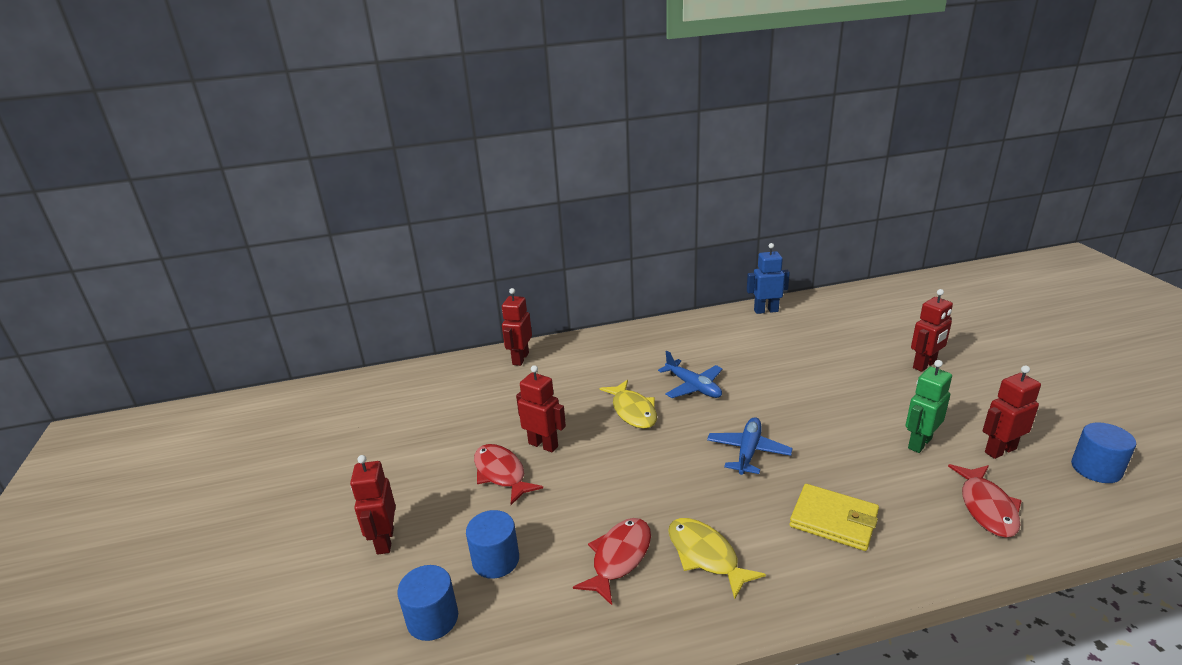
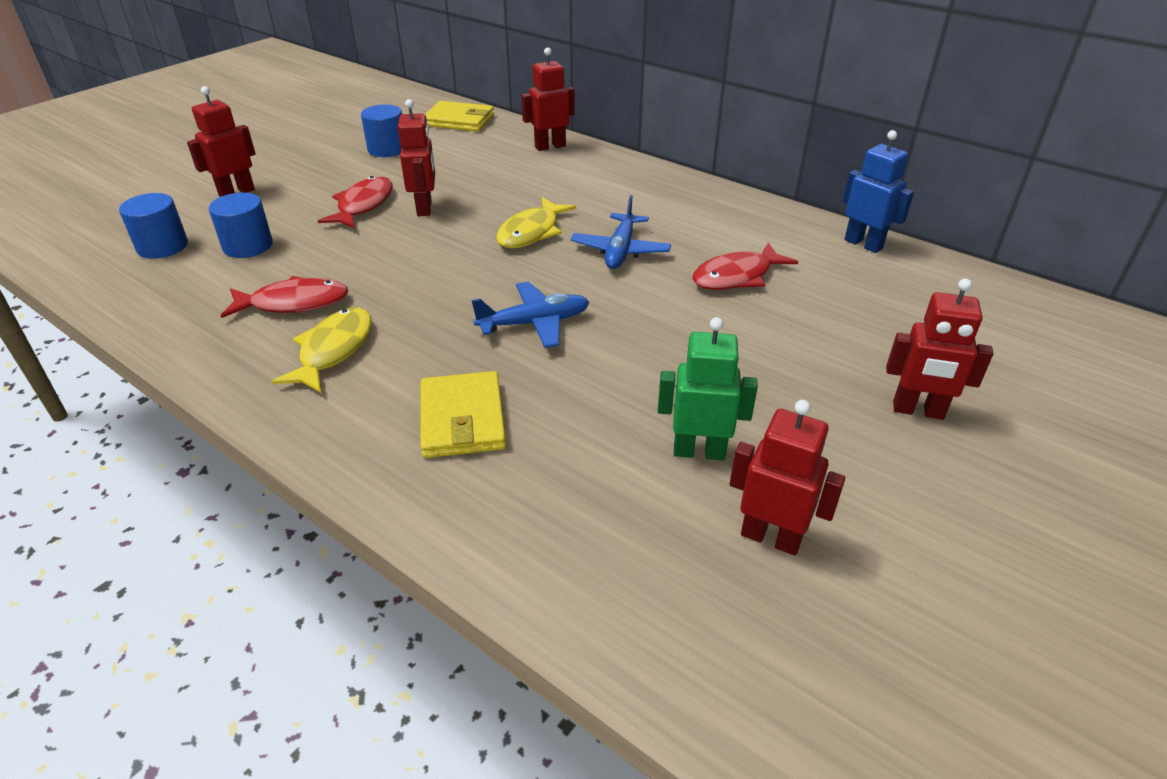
camera: 50 degrees right, 10 degrees up
(420, 380) = (459, 120): none -> yellow wallet
(987, 507) = (608, 549): red fish -> red fish (736, 276)
(1096, 469) = (844, 668): blue cylinder -> blue cylinder (387, 149)

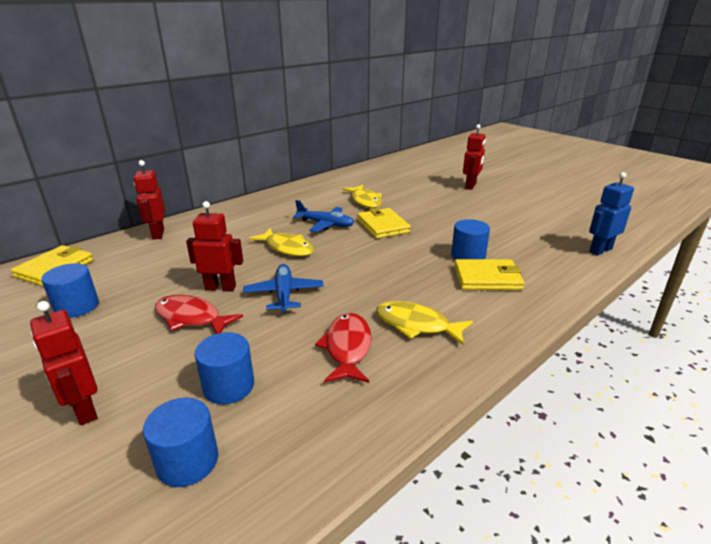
camera: 80 degrees left, 10 degrees down
(535, 323) = (396, 253): blue plane -> blue plane (284, 294)
(540, 399) = (468, 256): none -> blue cylinder
(635, 303) = (382, 226): none -> yellow wallet
(699, 451) = (502, 224): green robot -> none
(736, 276) = (365, 201): red fish -> yellow fish
(771, 537) = (549, 218): red robot -> none
(863, 244) = (346, 174): blue robot -> blue robot (600, 250)

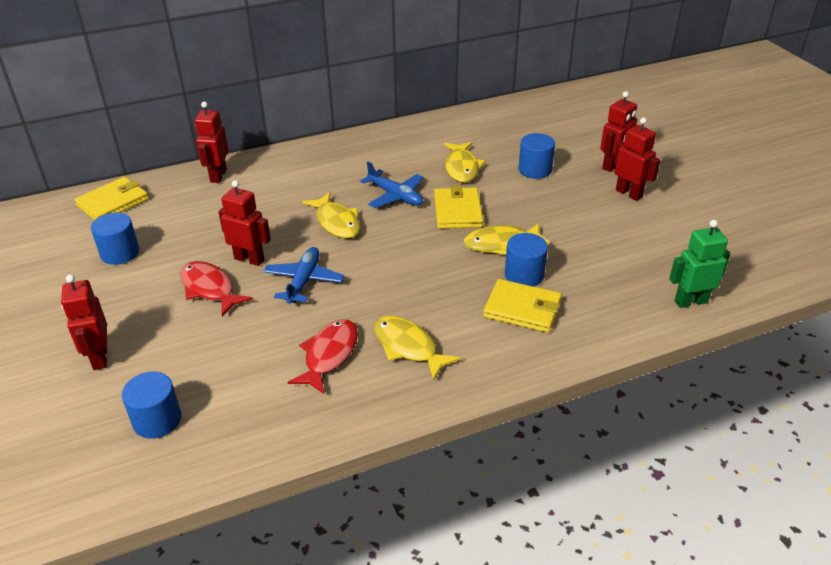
camera: 20 degrees right, 10 degrees up
(229, 386) = (212, 366): blue cylinder -> blue cylinder (535, 170)
(433, 240) = (501, 244): none -> yellow fish
(496, 198) = (629, 193): none -> red robot
(600, 250) = (690, 301): blue robot -> green robot

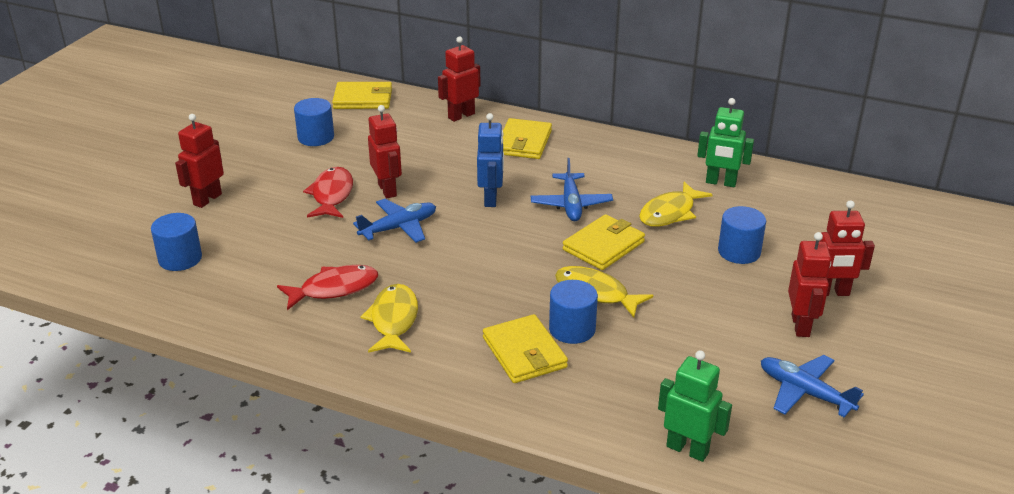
camera: 45 degrees right, 5 degrees down
(296, 171) = (523, 142): none -> yellow wallet
(337, 222) = (491, 199): yellow fish -> blue robot
(460, 133) = (720, 183): none -> green robot
(687, 229) = (804, 392): none -> blue plane

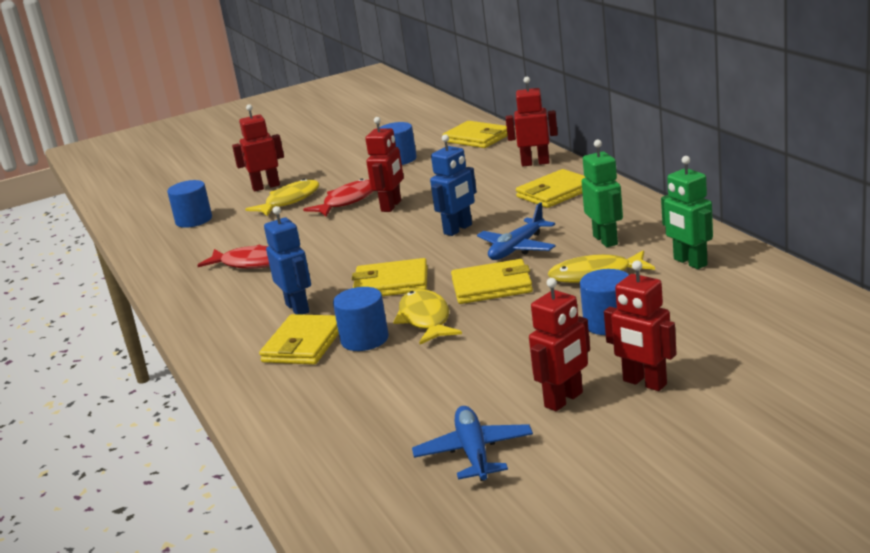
camera: 45 degrees right, 10 degrees down
(393, 320) = (254, 295): yellow fish -> yellow fish (289, 201)
(399, 227) = (357, 234): blue plane -> none
(461, 320) = (298, 308): none -> blue robot
(512, 269) = (391, 283): none -> yellow wallet
(687, 449) = (305, 455): green robot -> green robot (605, 240)

